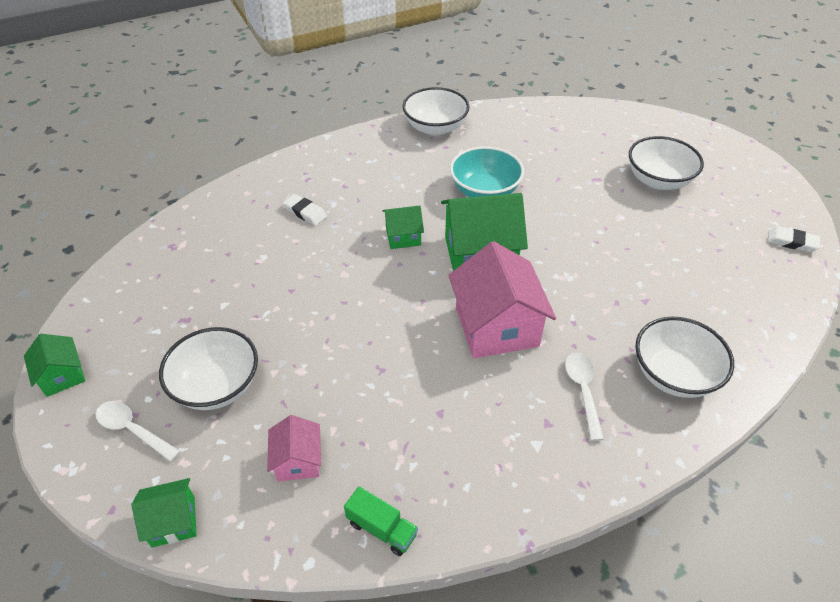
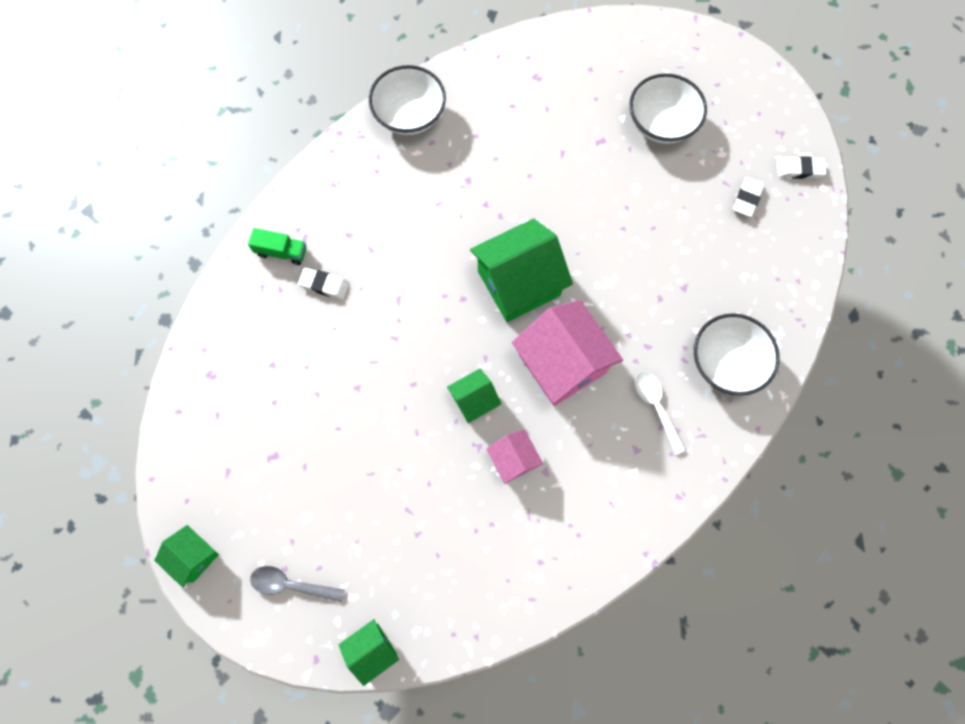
camera: 20 degrees left, 25 degrees up
(133, 430) = (291, 584): white spoon -> grey spoon
(217, 386) = (341, 515): white bowl -> none
(298, 460) = (446, 560): pink house -> pink house (513, 459)
(382, 528) = (539, 593): green truck -> green truck (281, 252)
(403, 236) = (436, 284): green house -> green house (474, 400)
(484, 191) = (495, 195): turquoise bowl -> none
(730, 250) = (747, 199): none -> white eraser

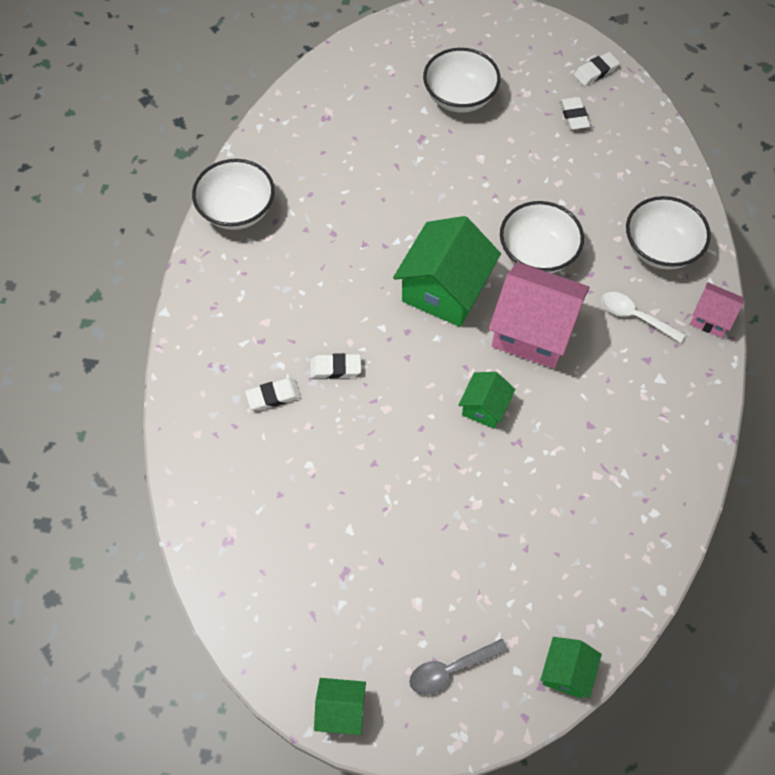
camera: 35 degrees left, 10 degrees down
(281, 252) = (210, 393): green truck -> none
(386, 293) = (335, 368): none -> white eraser
(513, 459) = (556, 433): pink house -> pink house (711, 318)
(618, 300) = (537, 253): none -> white bowl

